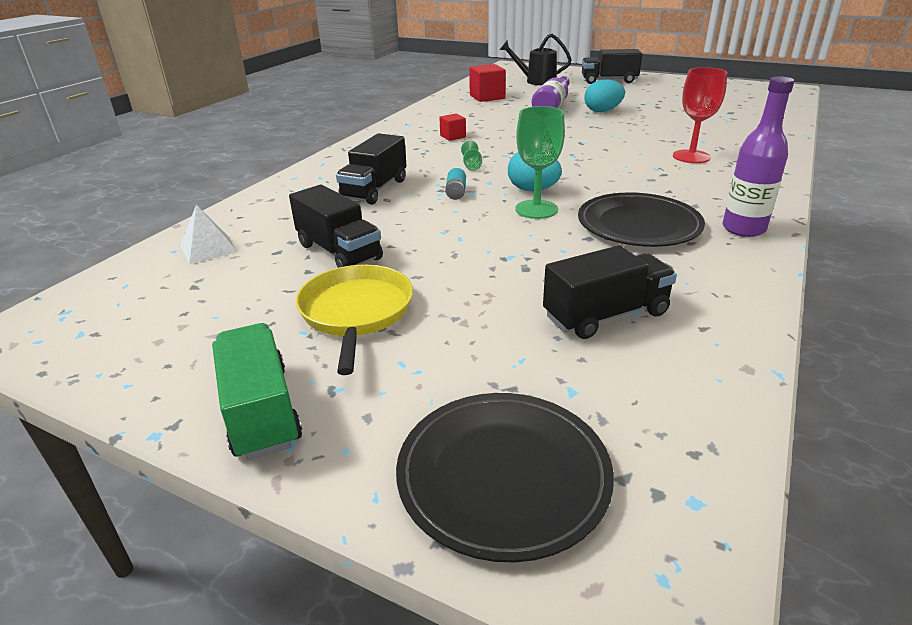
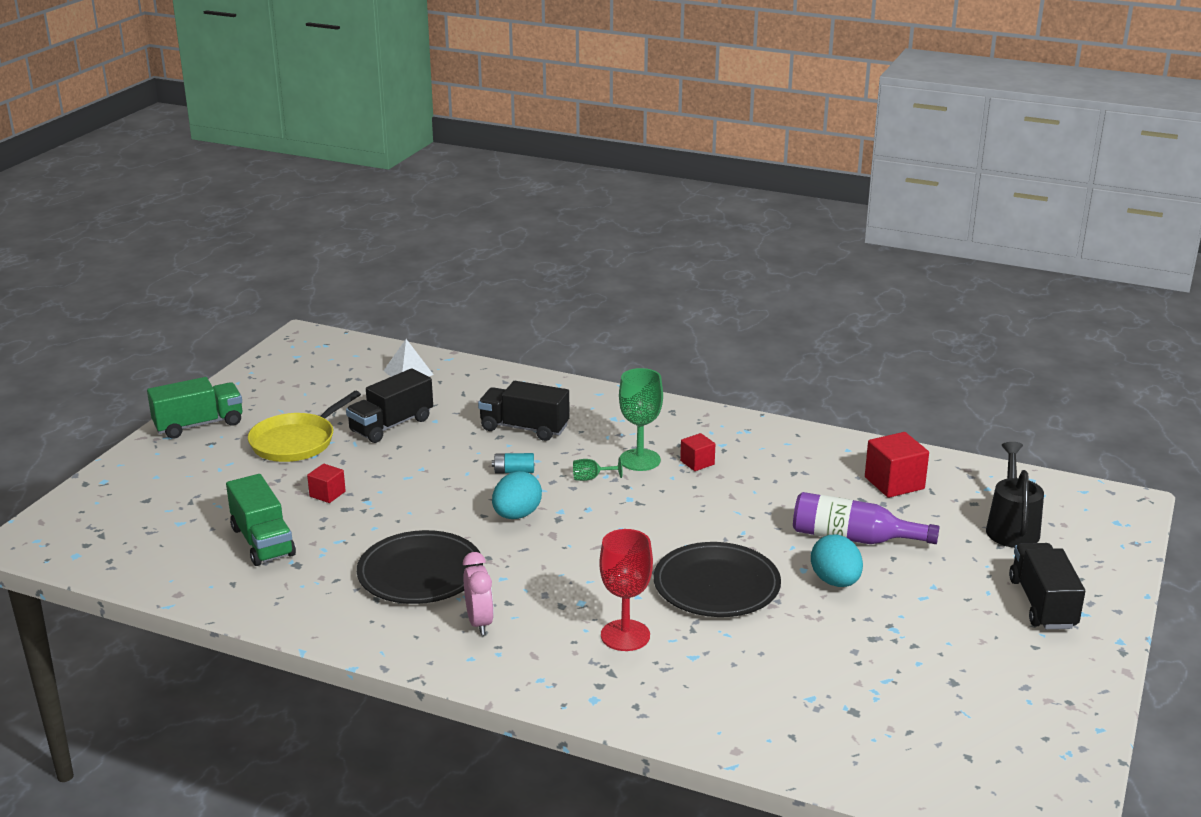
camera: 85 degrees right, 5 degrees down
(356, 312) = (296, 442): yellow pan -> yellow pan turned 135 degrees clockwise
(493, 281) = (327, 494): none -> red cube
(503, 475) = (119, 499): black plate -> black plate (716, 585)
(536, 209) = (465, 516): green goblet -> green goblet (640, 460)
(606, 315) = (262, 541): black truck -> green truck
(703, 200) = (479, 622): none -> pink clock
(743, 229) = (400, 636): purple bottle -> none

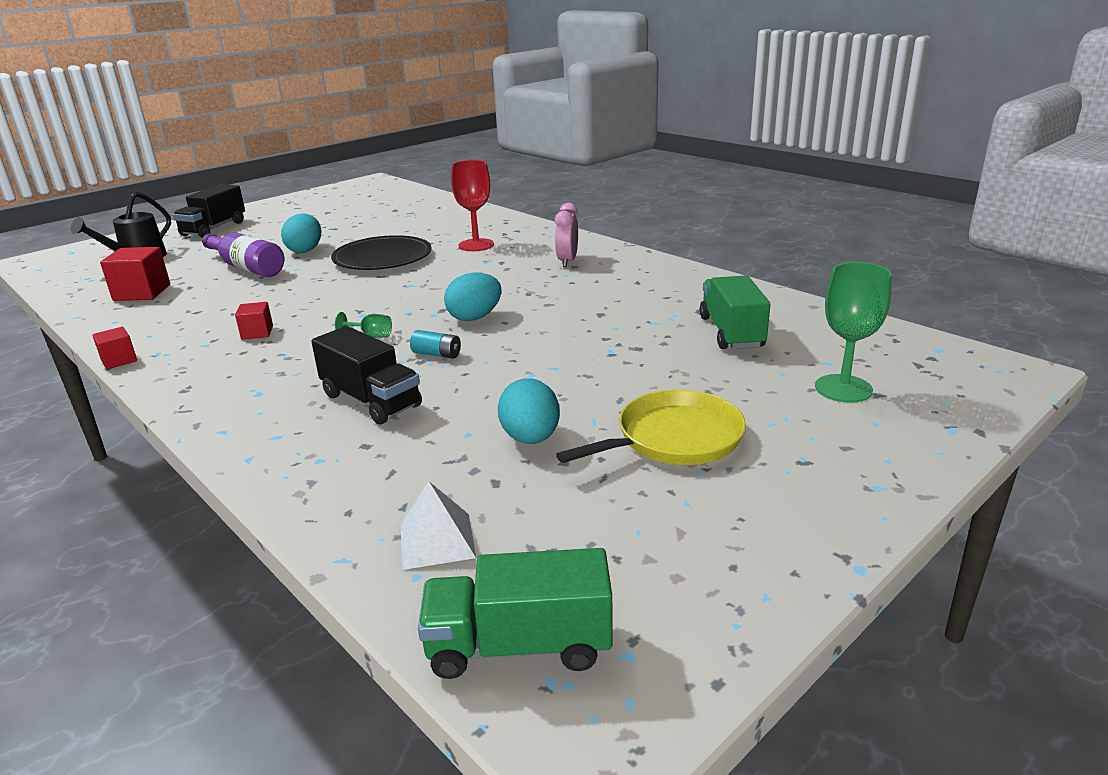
camera: 155 degrees left, 0 degrees up
(199, 425) = (830, 501): green truck -> green truck (519, 646)
(327, 494) = (651, 365): red cube -> red cube (119, 360)
(391, 425) = (530, 438): black truck -> turquoise egg
(420, 573) = (592, 291): black plate -> none
(640, 460) = (303, 344): green goblet -> green goblet (843, 388)

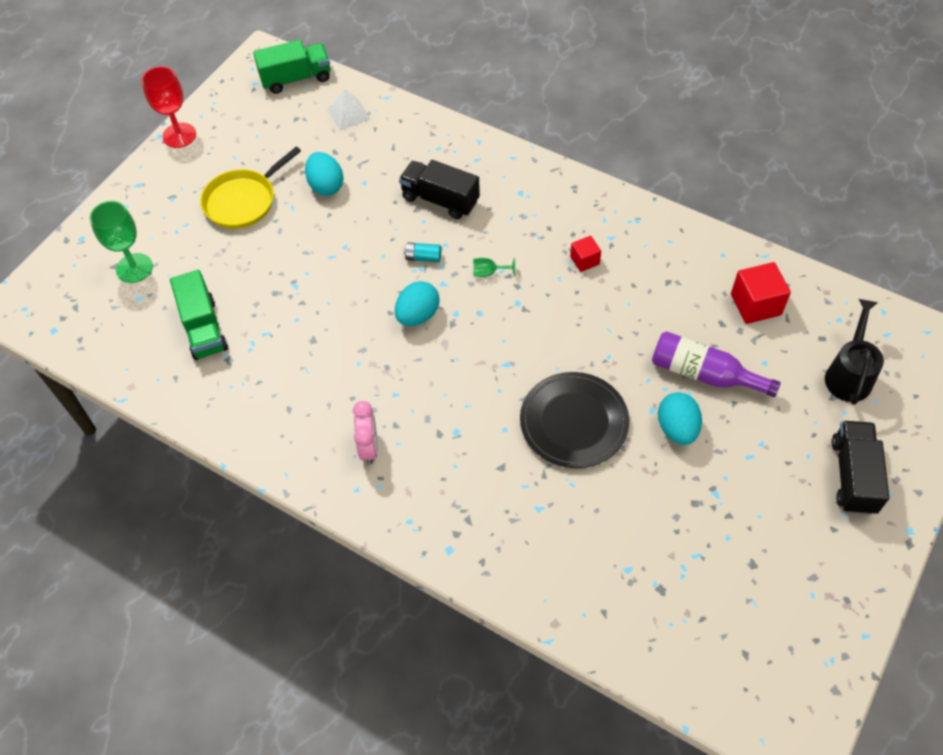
camera: 165 degrees right, 30 degrees up
(119, 360) = (656, 207): red cube -> none
(476, 245) = (486, 476): red goblet -> red goblet (179, 135)

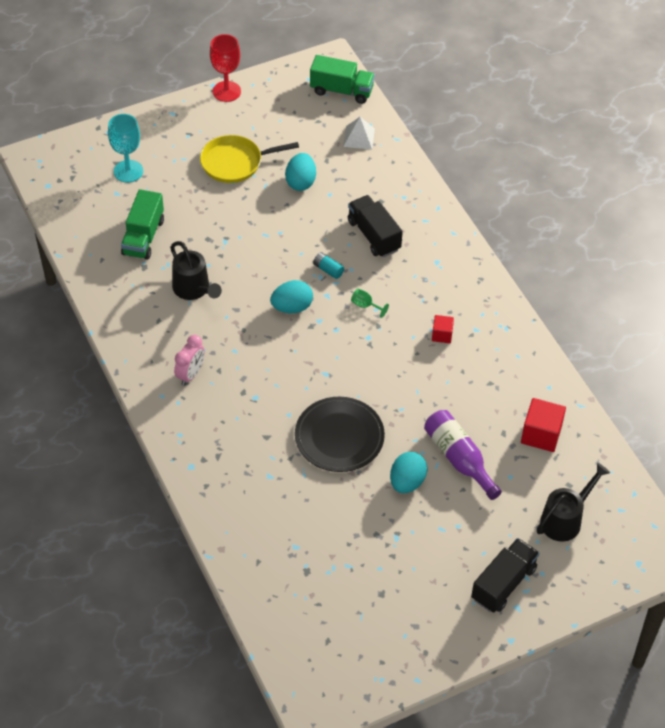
camera: 30 degrees right, 5 degrees down
(134, 268) = (128, 171): green goblet -> turquoise goblet
(301, 354) = (194, 290): none -> black watering can

